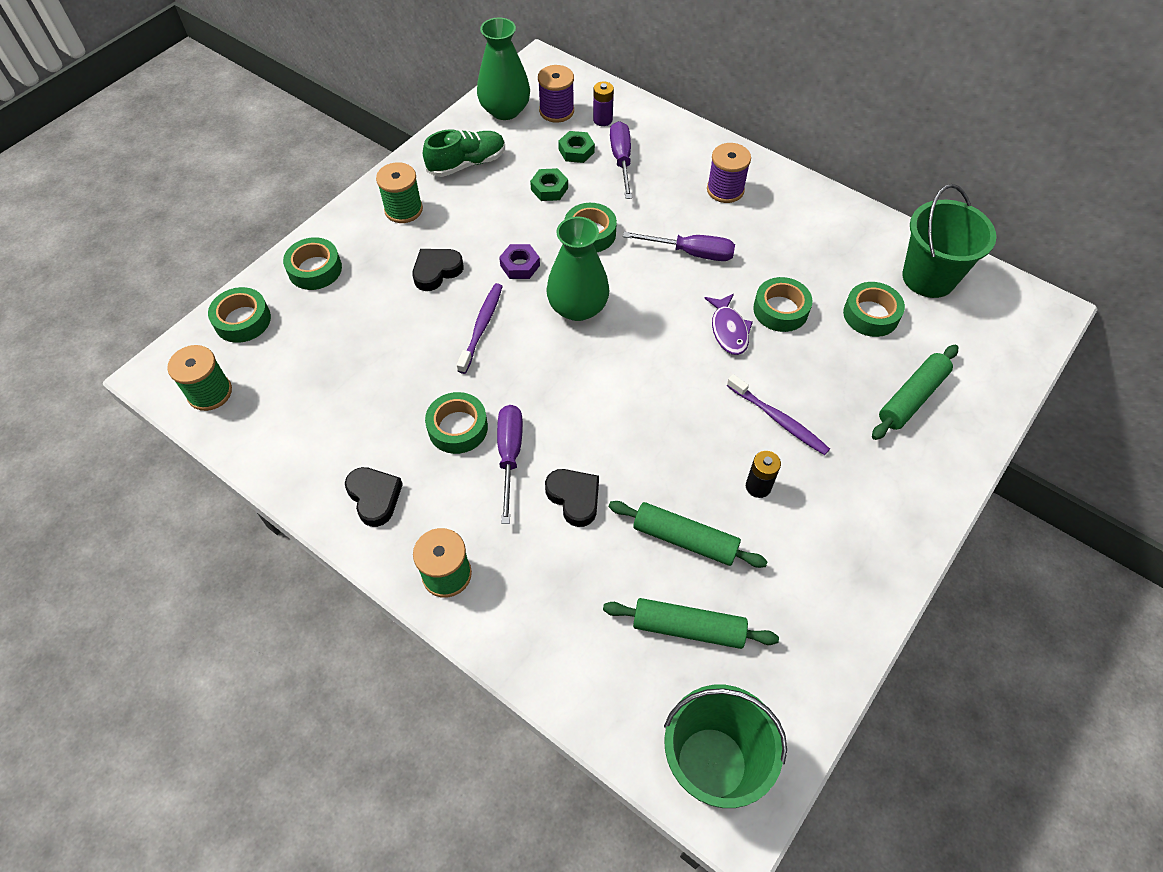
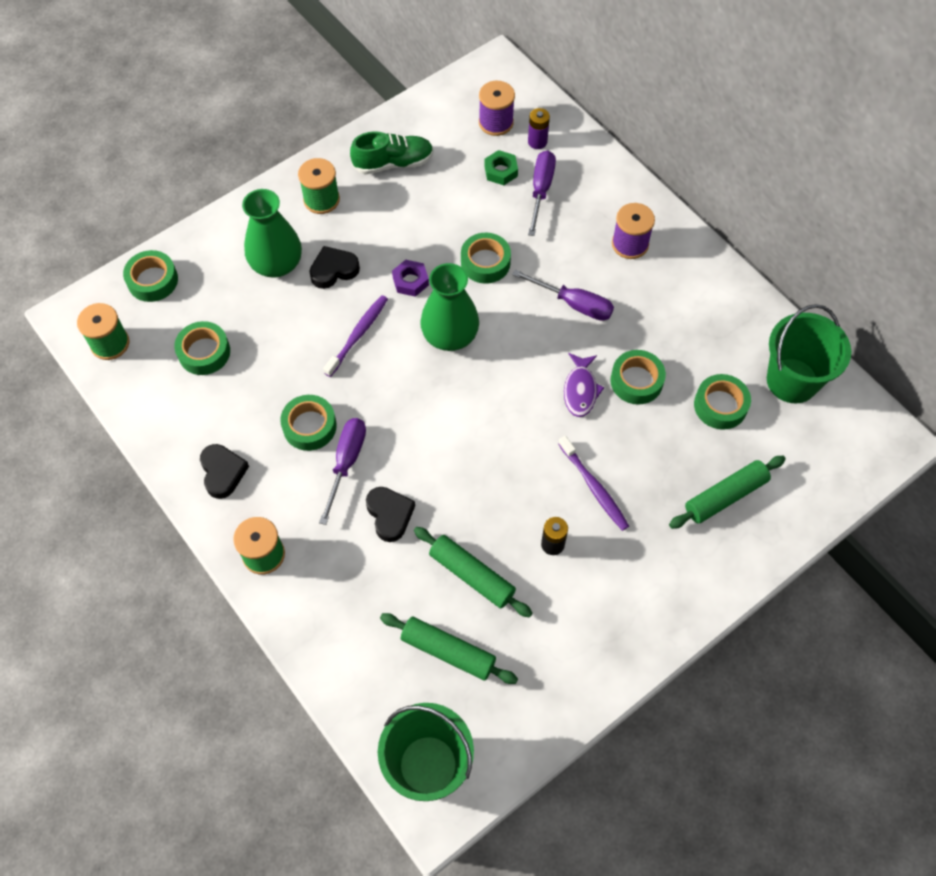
camera: 15 degrees right, 5 degrees up
(315, 269) = (227, 244): green tape -> green tape (204, 352)
(505, 110) = (446, 111): green vase -> green vase (276, 264)
(549, 189) = (462, 207): green nut -> none

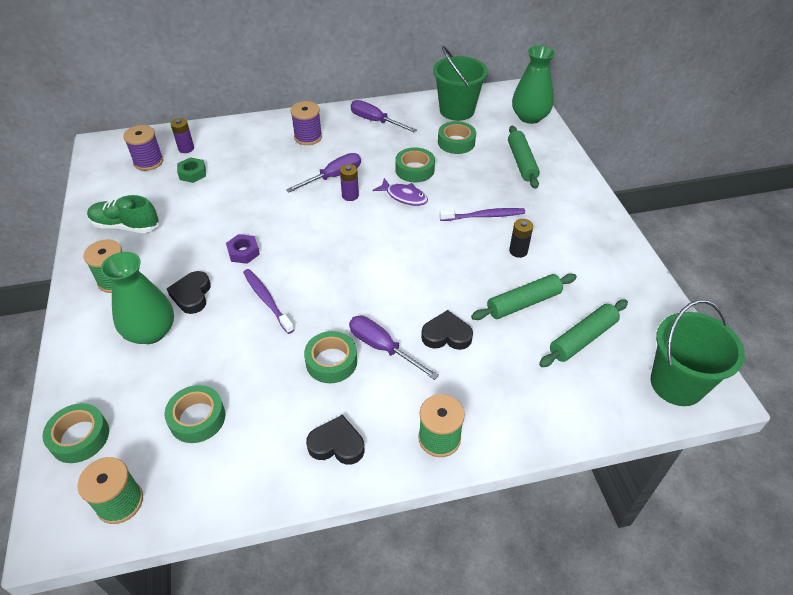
camera: 65 degrees left, 15 degrees down
(393, 163) = (126, 226): green shoe -> green shoe turned 90 degrees counterclockwise
(450, 335) = (310, 246): green vase -> green vase (529, 117)
(485, 262) = (263, 207): green tape -> none
(541, 190) = (228, 160): purple screwdriver -> purple screwdriver (375, 121)
(551, 335) = (350, 195): none -> purple battery

